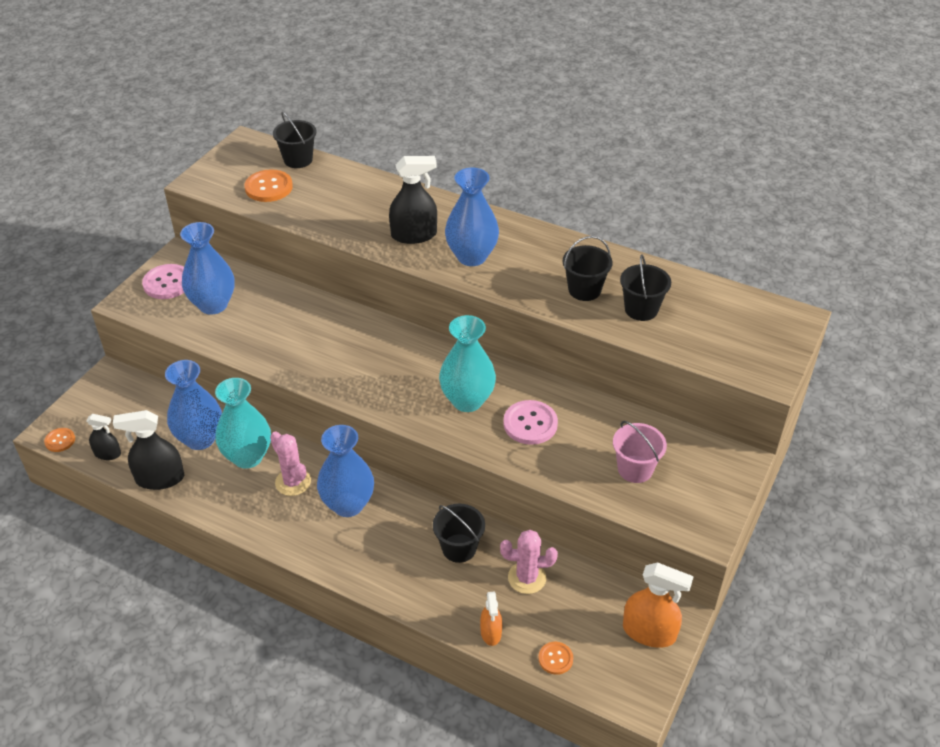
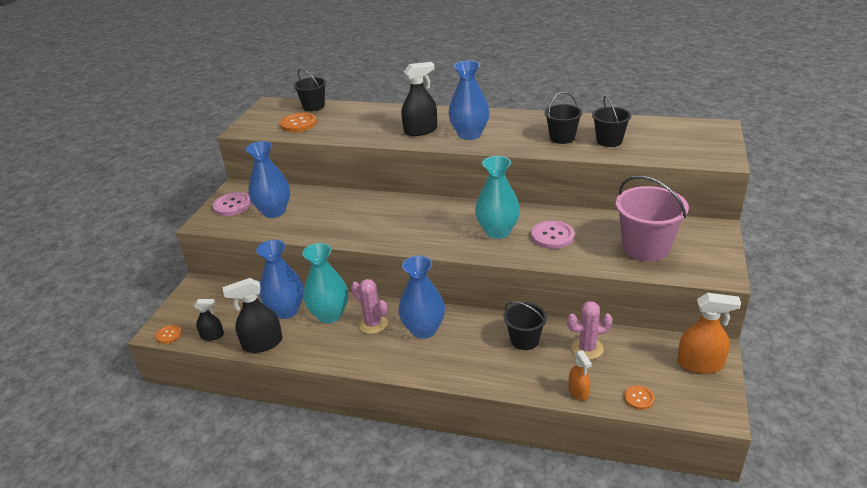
camera: 10 degrees left, 10 degrees down
(635, 469) = (645, 248): pink bucket -> pink bucket, size x1.64

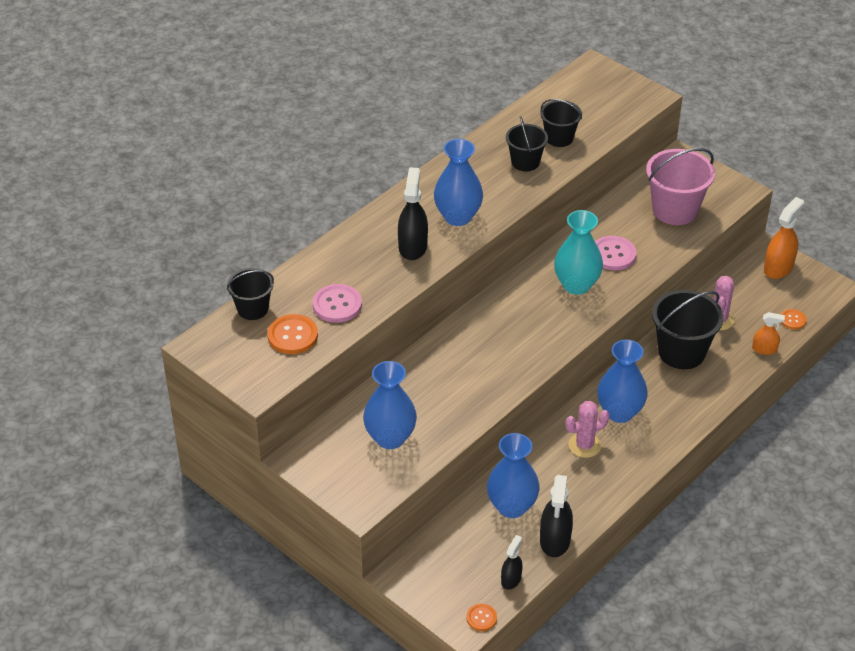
camera: 65 degrees left, 10 degrees up
(232, 205) = (341, 471): pink button -> pink button (337, 305)
(330, 315) = (545, 473): turquoise vase -> none
(524, 340) = (681, 352): black bucket -> black bucket, size x1.64

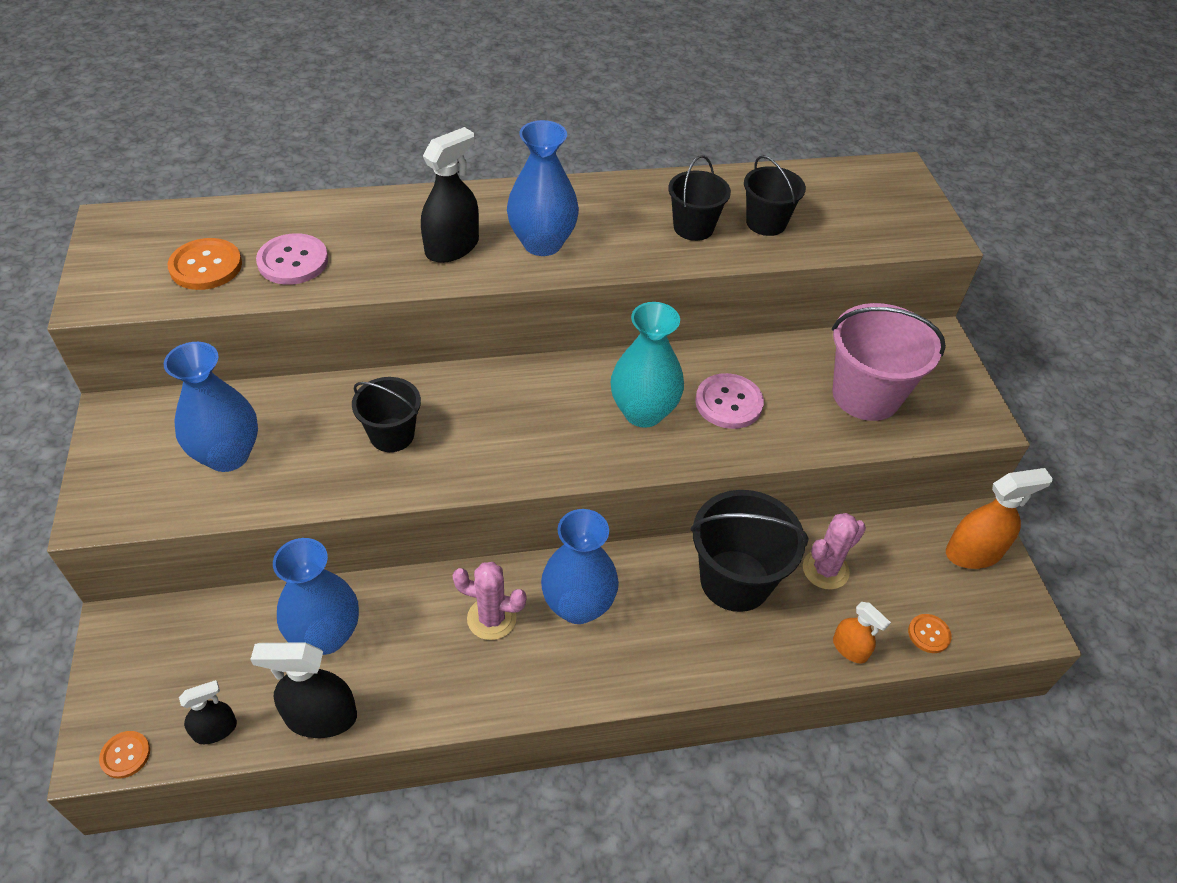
camera: 35 degrees right, 5 degrees up
(252, 309) = (210, 217): black bucket -> black bucket (392, 435)
(555, 540) = (321, 717): black spray bottle -> black spray bottle turned 45 degrees clockwise

